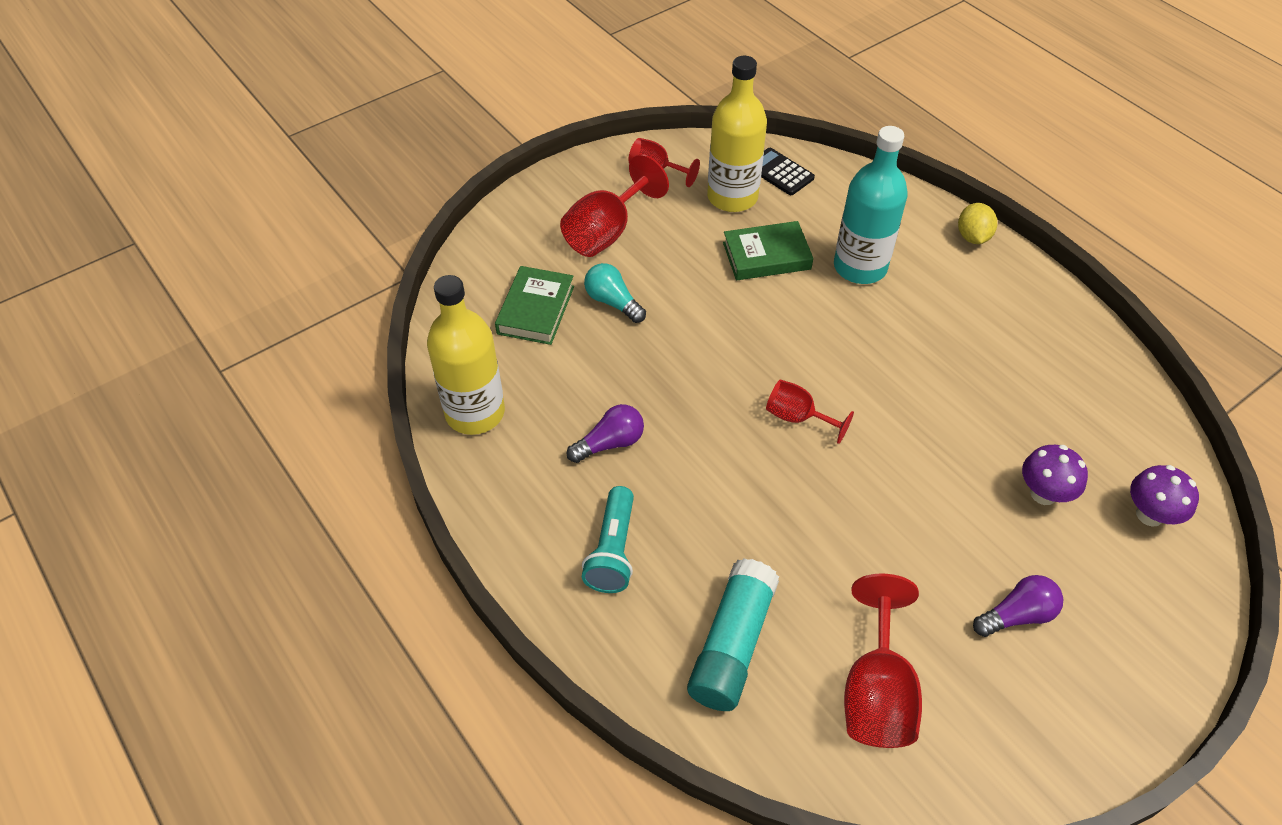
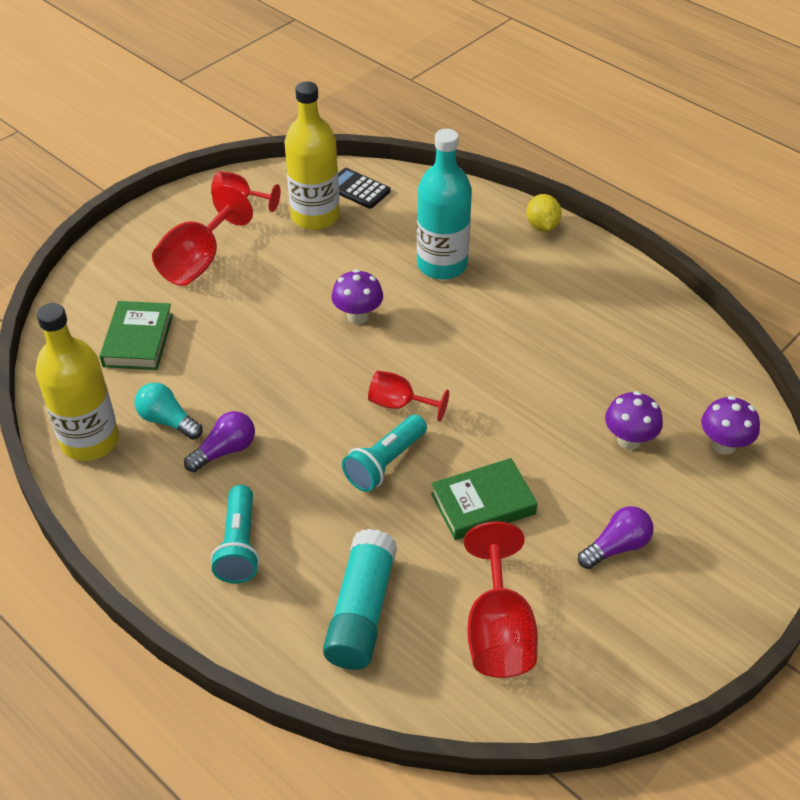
camera: 10 degrees left, 5 degrees down
(613, 302) = (212, 324): turquoise light bulb -> turquoise light bulb (168, 421)
(764, 313) = (358, 316): none -> purple mushroom
(766, 256) = (353, 265): green book -> green book (483, 504)
(775, 481) = (385, 463): none -> turquoise flashlight

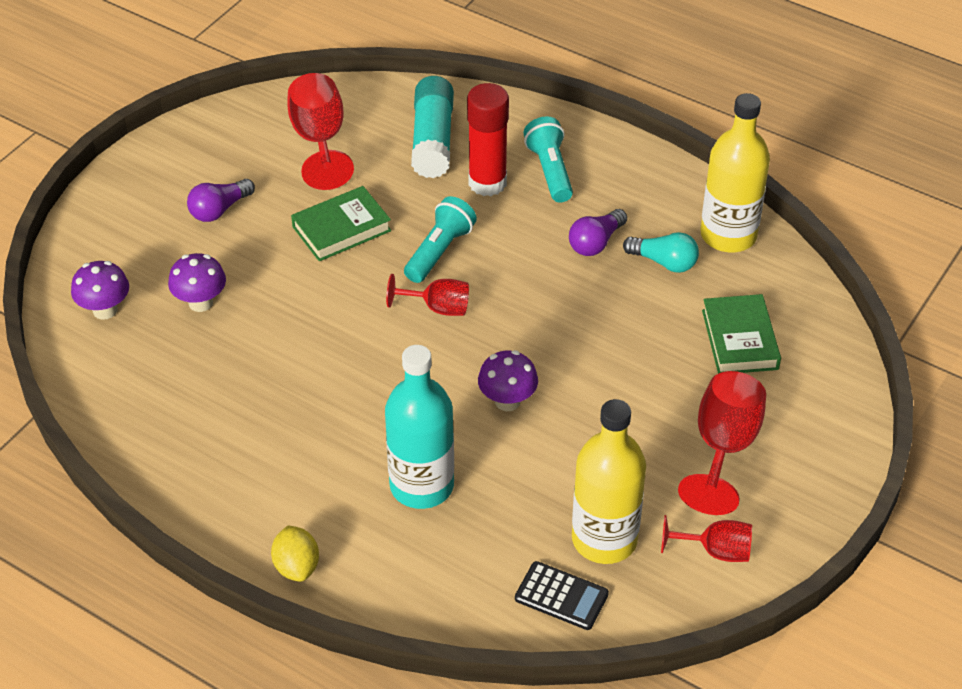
camera: 170 degrees right, 0 degrees up
(313, 540) = (487, 183): none -> red glue stick

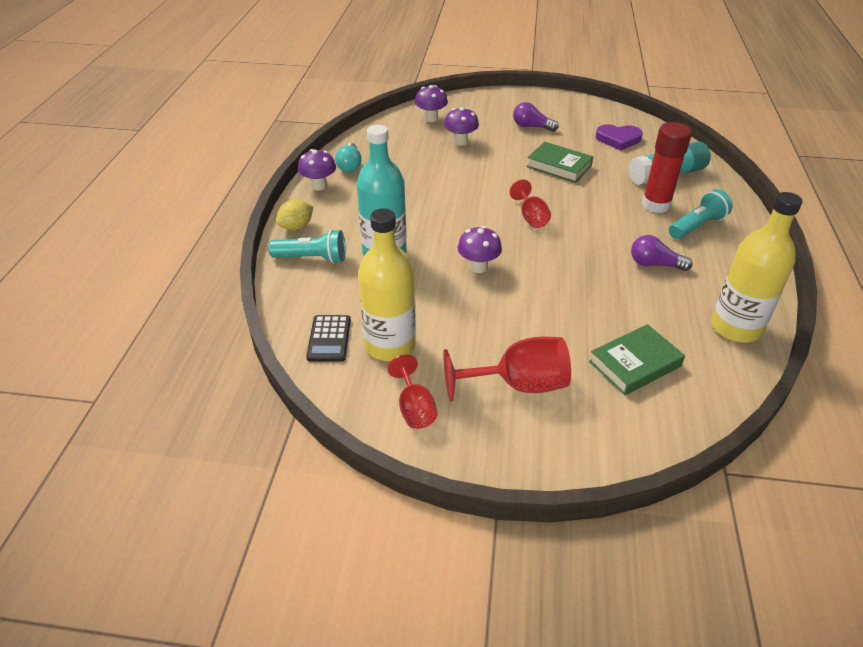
camera: 65 degrees right, 5 degrees down
(204, 509) = (319, 186): none -> purple mushroom
(319, 141) = (618, 139): red goblet -> purple heart
(439, 251) = (577, 204): turquoise flashlight -> turquoise flashlight (312, 258)
(664, 262) = (671, 302): turquoise light bulb -> turquoise light bulb (350, 165)

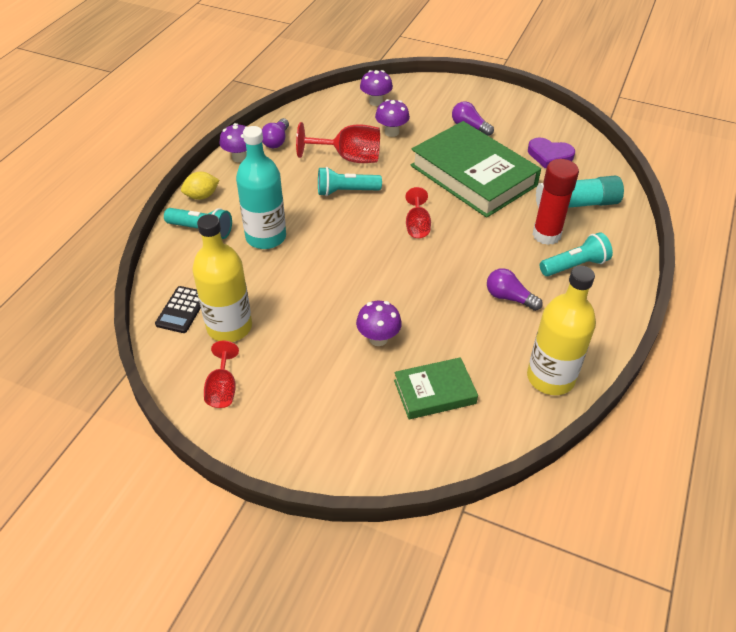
camera: 15 degrees right, 5 degrees up
(350, 165) = (276, 141): turquoise light bulb -> purple light bulb
(444, 199) = (346, 191): none -> turquoise flashlight
(478, 267) = (342, 267): purple mushroom -> purple mushroom (378, 338)
(518, 385) = (320, 388): red goblet -> red goblet (348, 158)
(559, 166) = (473, 175): green book -> green book, size x1.95

